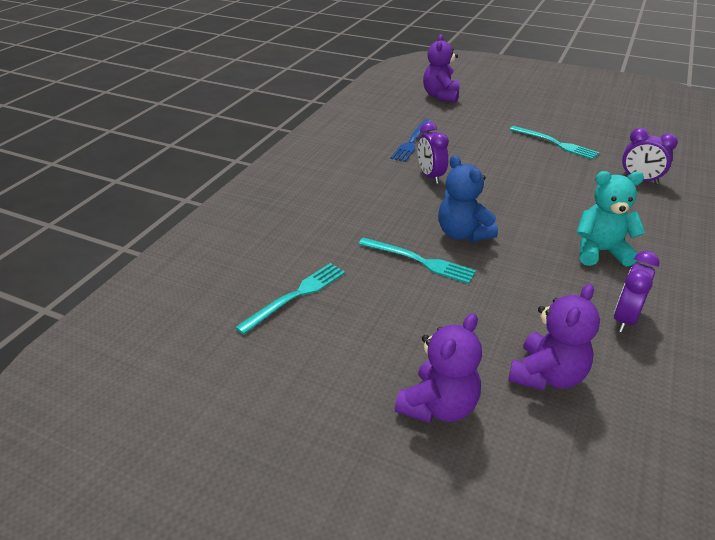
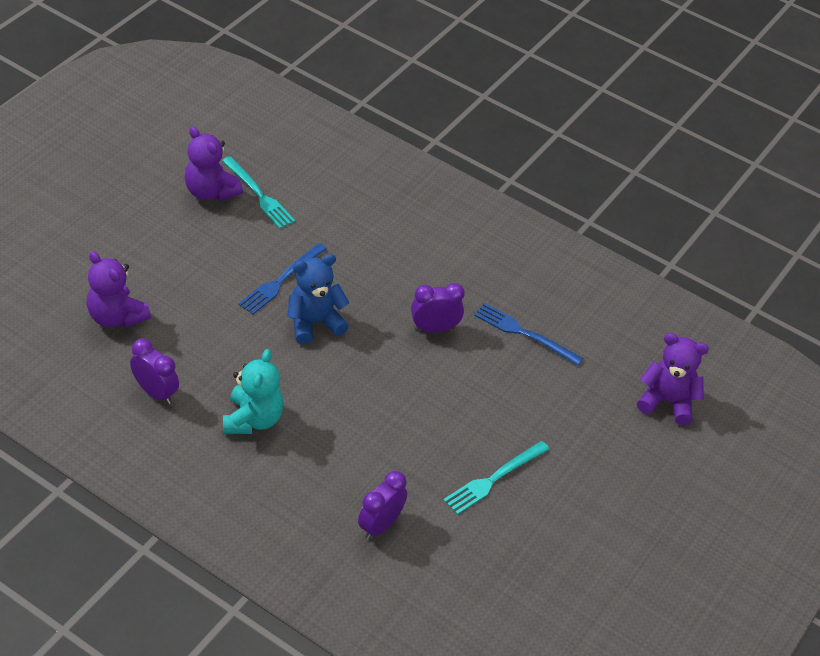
camera: 95 degrees right, 10 degrees up
(419, 261) = (281, 280): turquoise fork -> blue fork
(438, 406) = (113, 249): purple teddy bear -> purple teddy bear (210, 192)

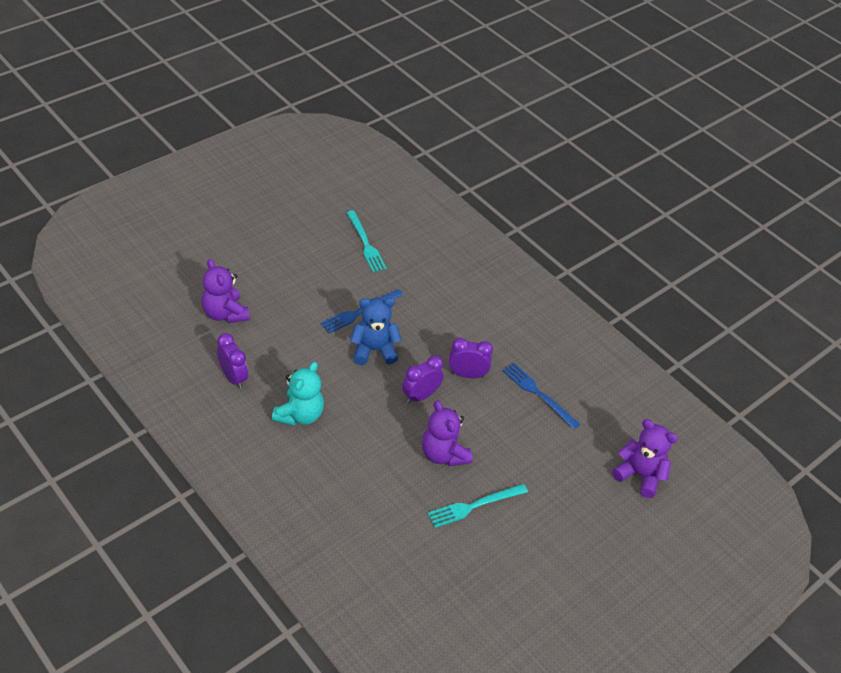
camera: 15 degrees right, 0 degrees up
(210, 192) = (330, 234): purple teddy bear -> purple teddy bear (443, 454)
(380, 525) = (370, 522): purple clock -> purple clock (420, 396)

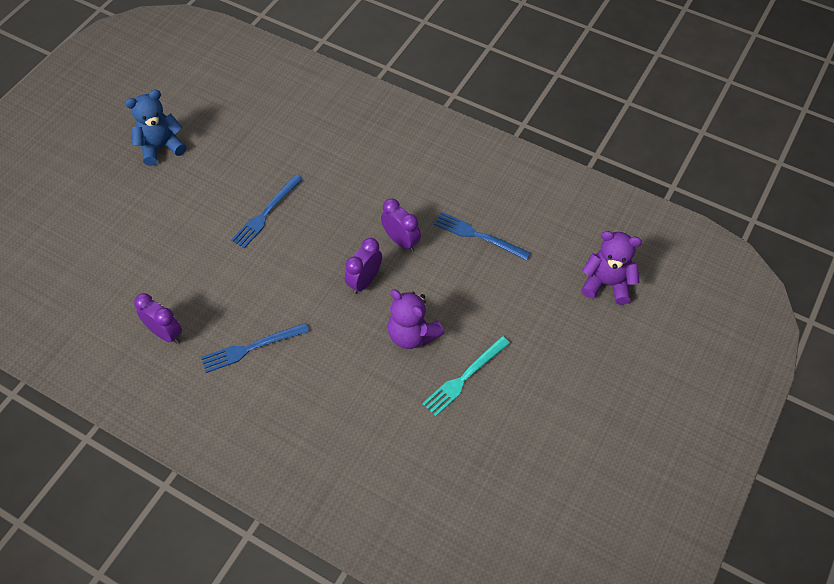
camera: 15 degrees left, 10 degrees up
(225, 313) = (127, 266): purple teddy bear -> none
(300, 415) = (251, 348): turquoise teddy bear -> blue fork
(365, 243) = (241, 136): turquoise fork -> none
(374, 350) = (297, 249): blue teddy bear -> blue teddy bear (161, 147)
(467, 374) = (401, 241): purple clock -> purple clock turned 60 degrees clockwise

